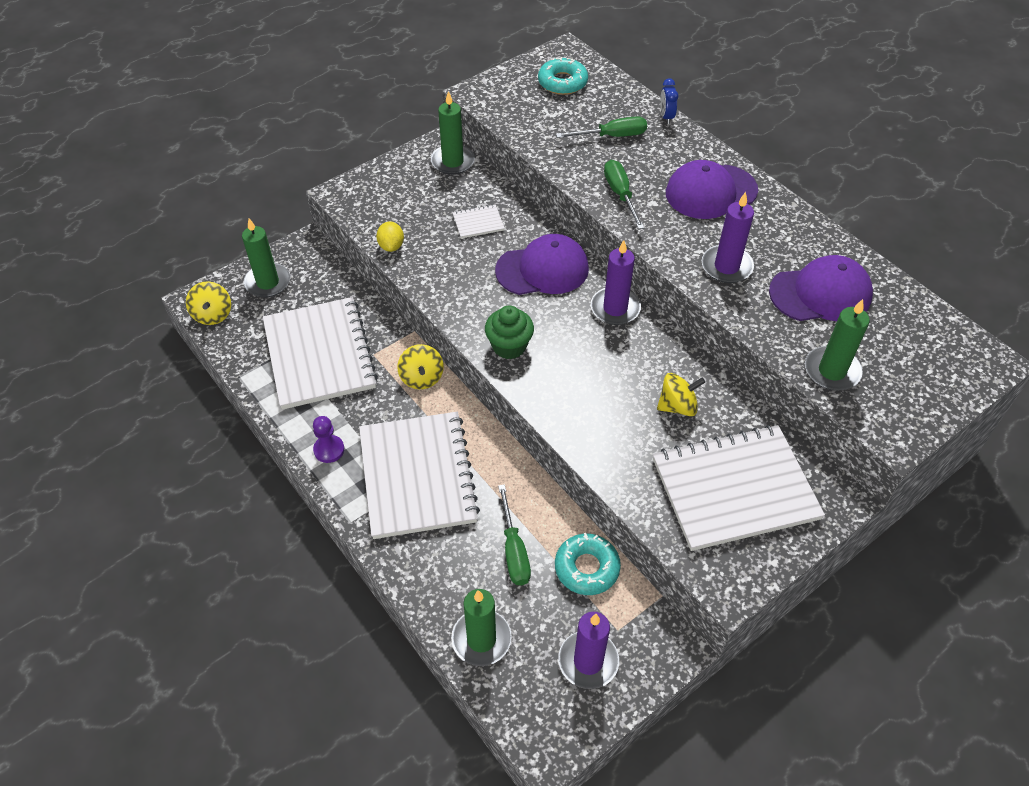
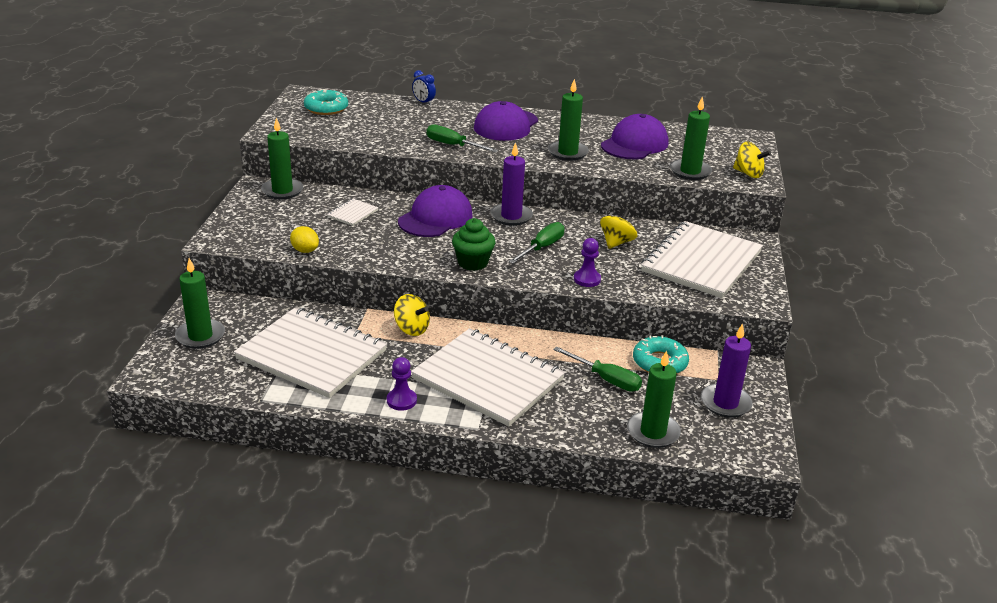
camera: 45 degrees left, 20 degrees down
(213, 314) = (178, 376): yellow spinning top -> yellow spinning top (748, 174)
(587, 434) = (587, 279): none -> purple pawn
(612, 136) = (403, 122): green screwdriver -> green screwdriver (542, 248)
(726, 266) = (567, 153): purple candle -> green candle

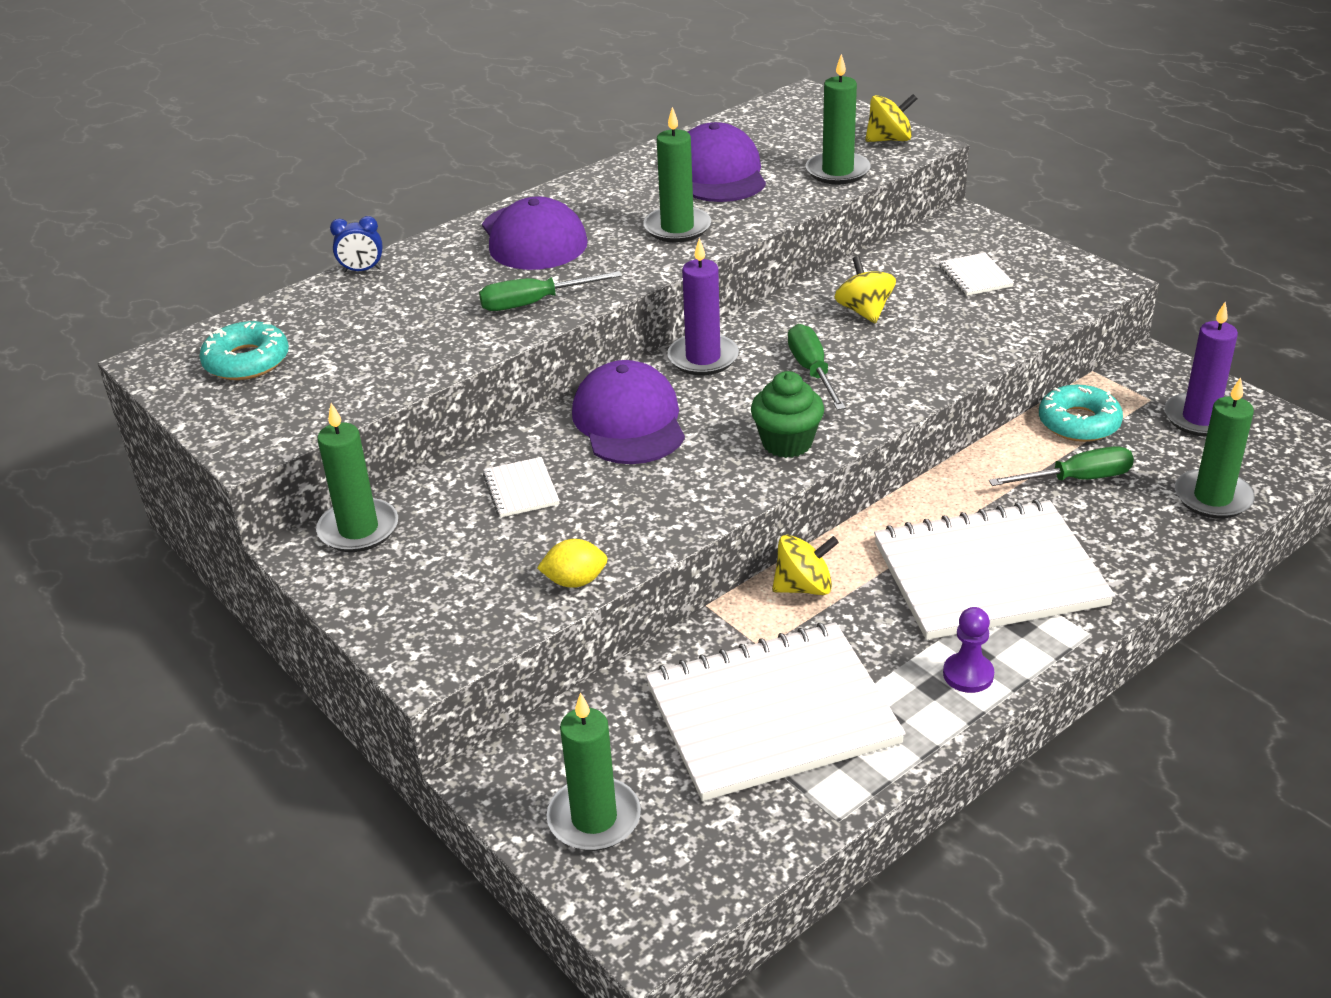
camera: 45 degrees left, 5 degrees up
(587, 279) = (927, 373): purple pawn -> none
(701, 262) = (975, 276): white notebook -> white notebook, size x0.40

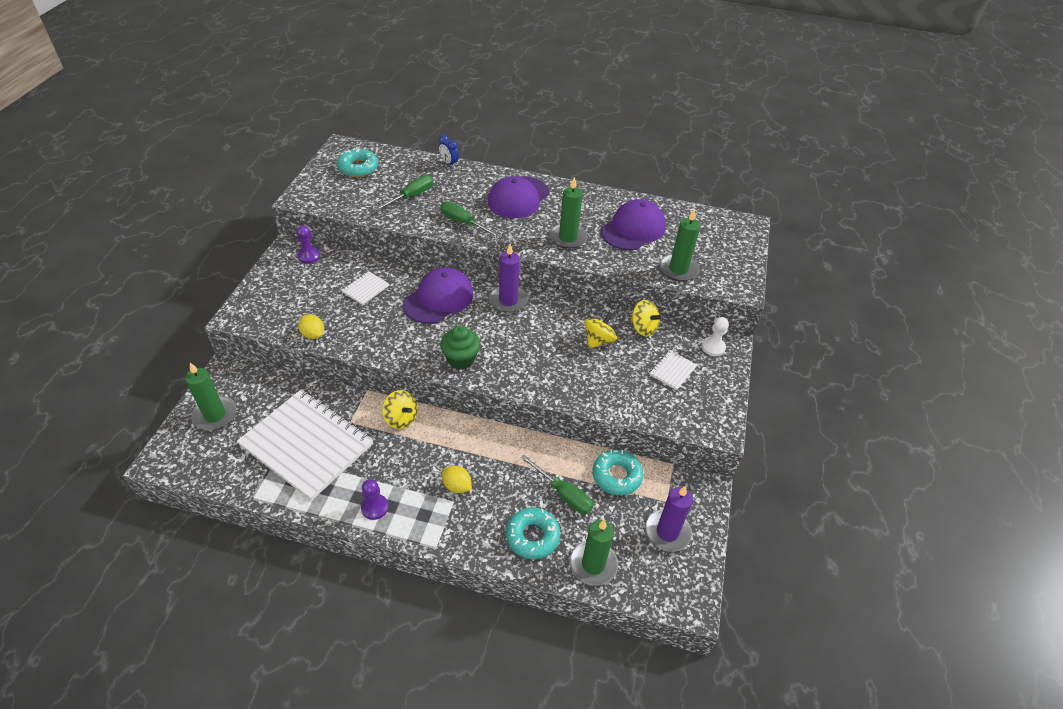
camera: 50 degrees right, 10 degrees up
(358, 529) = (309, 256): green candle -> purple pawn
(812, 371) = (528, 343): green screwdriver -> green screwdriver (411, 196)
(889, 139) = (733, 275): yellow spinning top -> yellow spinning top (643, 328)
(961, 232) = (713, 347): none -> white pawn
(989, 574) = (457, 486): white notebook -> yellow lemon
(1131, 533) = (532, 536): none -> turquoise donut

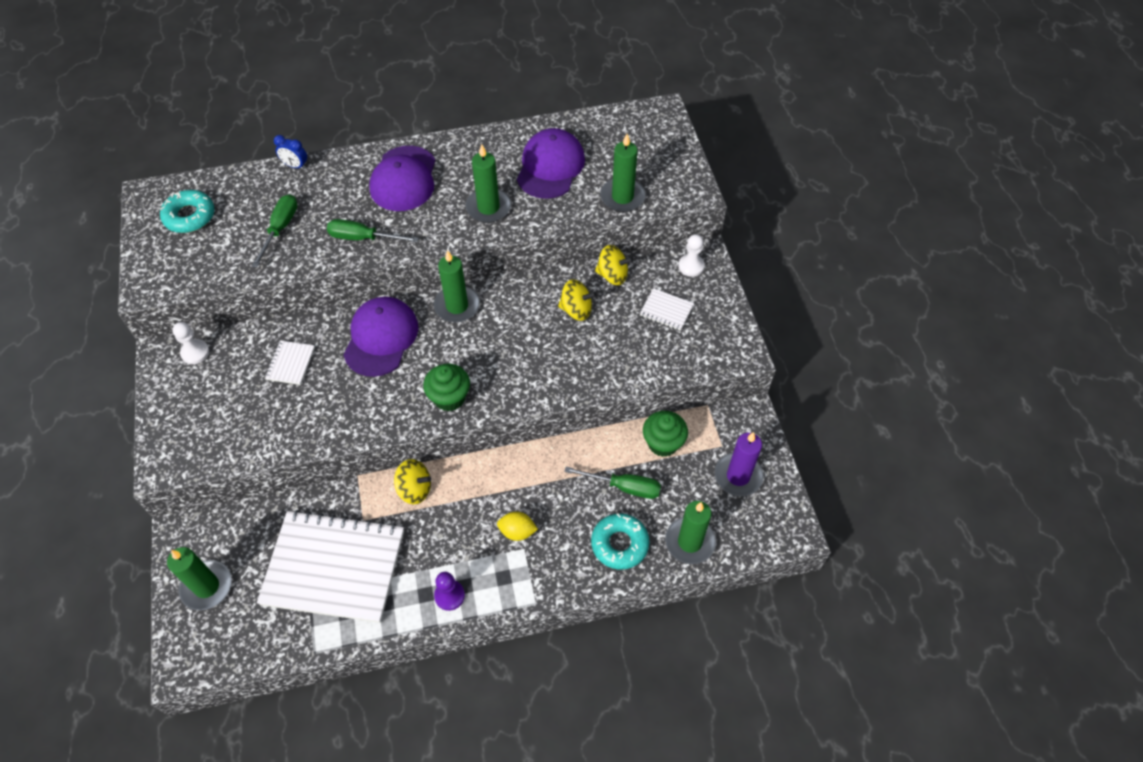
camera: 25 degrees left, 10 degrees up
(309, 256) = (195, 352): purple pawn -> white pawn
(313, 334) = (269, 445): yellow lemon -> none
(508, 300) = (457, 306): purple candle -> green candle
(598, 340) = (576, 310): yellow spinning top -> yellow spinning top turned 90 degrees clockwise
(616, 476) = (663, 443): turquoise donut -> green cupcake
(672, 370) = (666, 310): white notebook -> white notebook turned 75 degrees counterclockwise

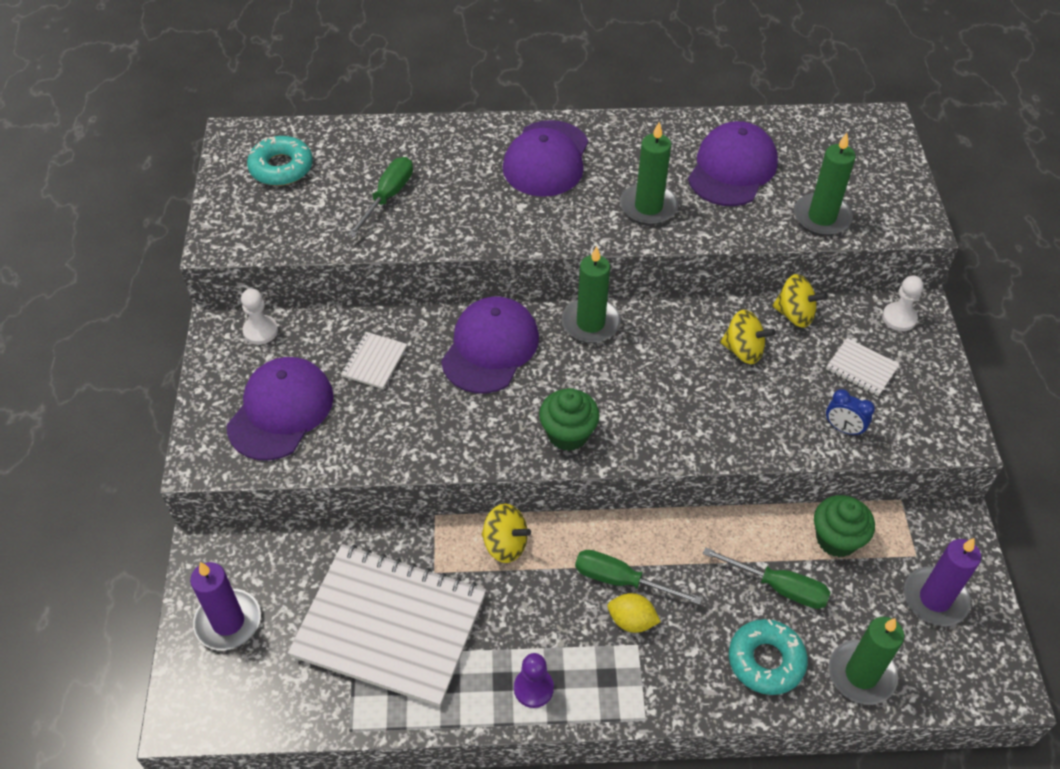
camera: 10 degrees right, 5 degrees down
(206, 586) = (228, 621): green candle -> purple candle
(221, 415) = (281, 411): none -> purple cap
(295, 166) = (416, 126): blue clock -> blue clock (843, 428)
(363, 238) = (487, 221): green screwdriver -> green screwdriver (621, 580)

